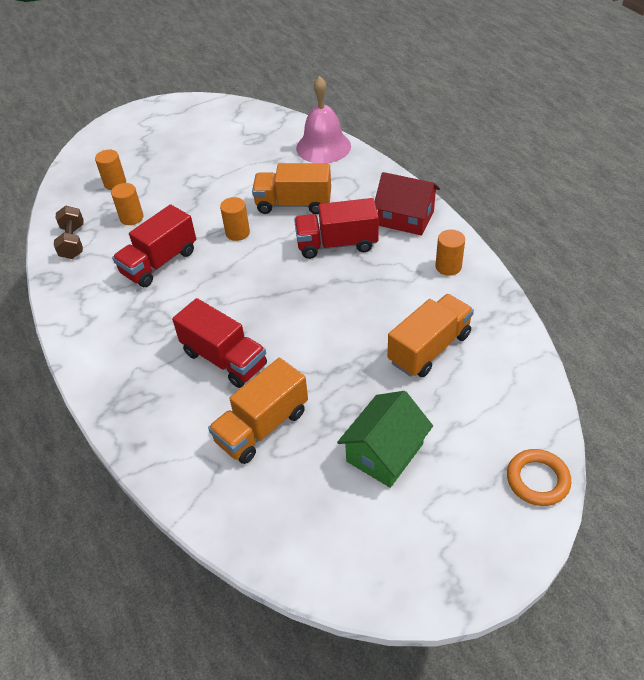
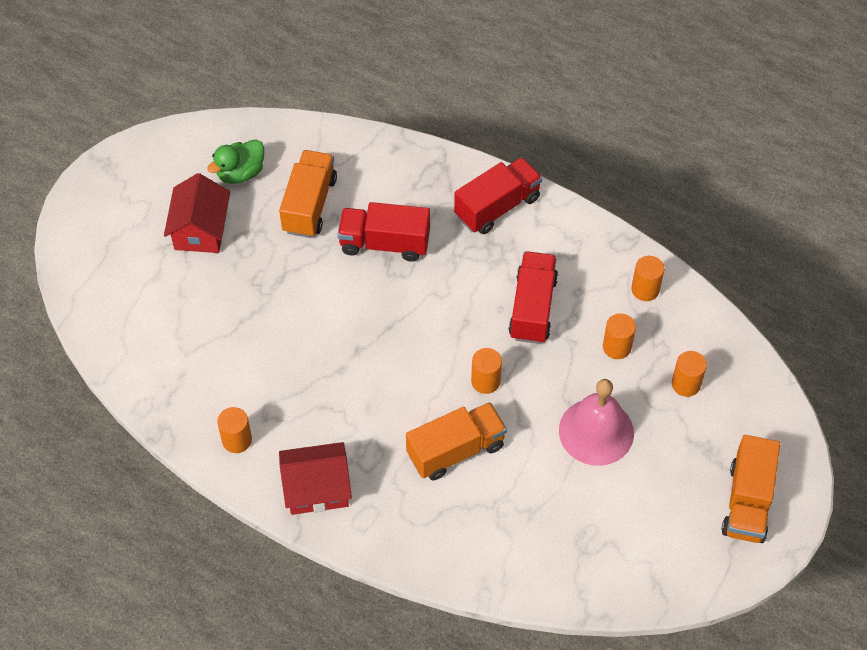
camera: 145 degrees right, 10 degrees up
(73, 242) = (645, 289): brown dumbbell -> orange cylinder
(306, 497) = (240, 173): none -> green duck
(323, 147) = (489, 565): pink bell -> pink bell (596, 431)
(337, 244) = (369, 416): red truck -> red truck (497, 207)
(384, 452) = (201, 230): green house -> red house
(429, 348) = (210, 336): orange truck -> orange truck (747, 502)
(537, 480) = (74, 262): orange ring -> none

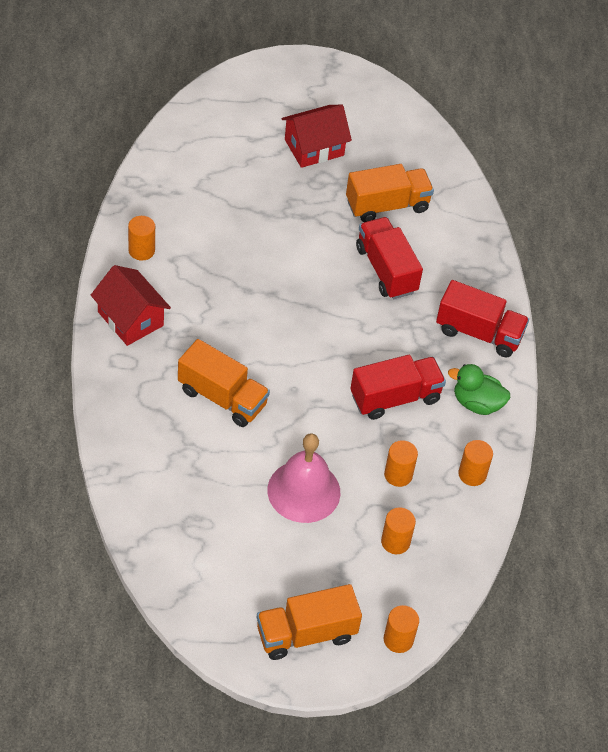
camera: 55 degrees right, 5 degrees down
(240, 173) = (385, 149): green duck -> green duck (477, 403)
(485, 381) = (301, 392): orange cylinder -> orange cylinder (398, 639)

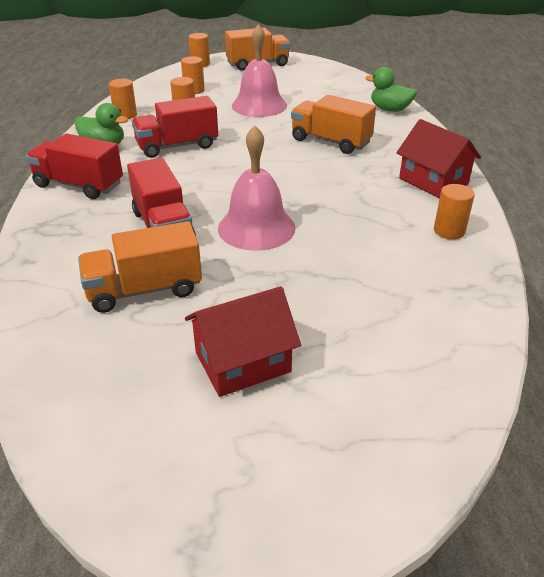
camera: 175 degrees left, 15 degrees down
(133, 470) = (390, 109): none -> green duck
(306, 264) = (256, 228): none -> pink bell

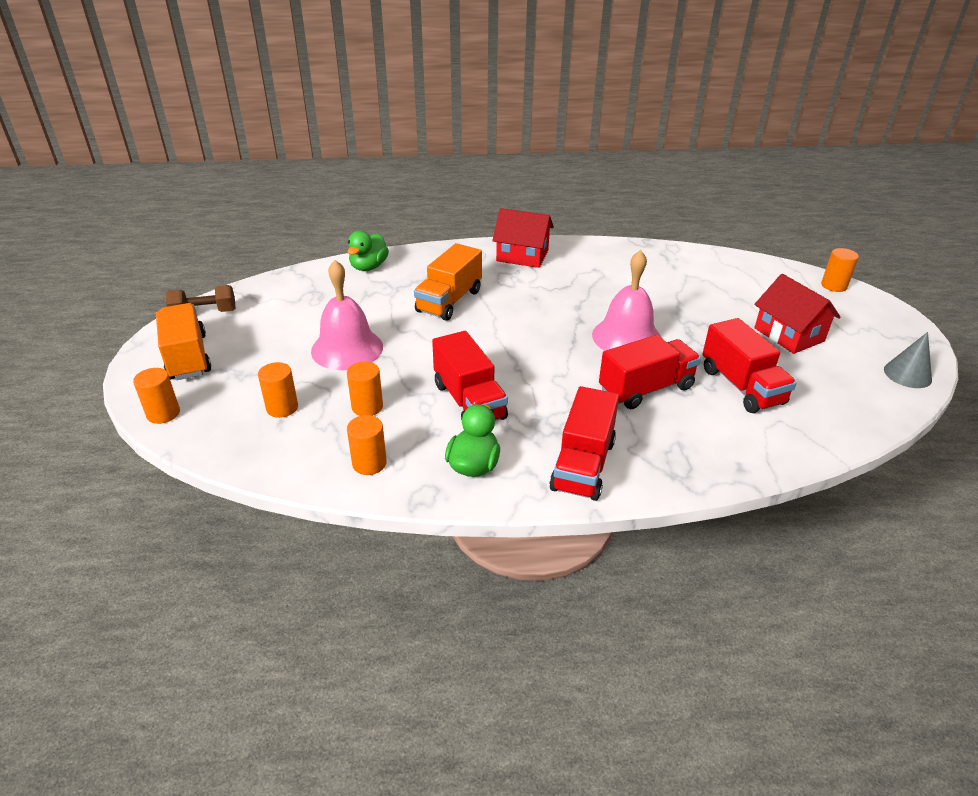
camera: 95 degrees left, 0 degrees up
(110, 471) = (907, 374): none -> grey cone
(144, 290) = (741, 386): orange truck -> red truck
(311, 64) = (204, 313): none -> brown dumbbell
(433, 181) = (522, 256): red house -> red house turned 60 degrees clockwise
(449, 231) = (598, 255): orange cylinder -> orange cylinder (833, 286)

